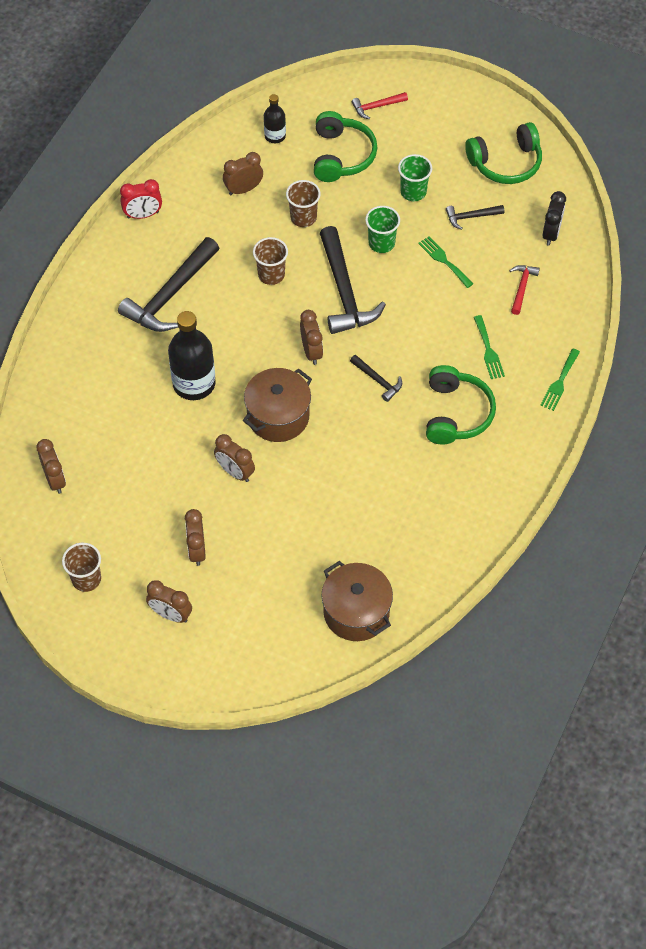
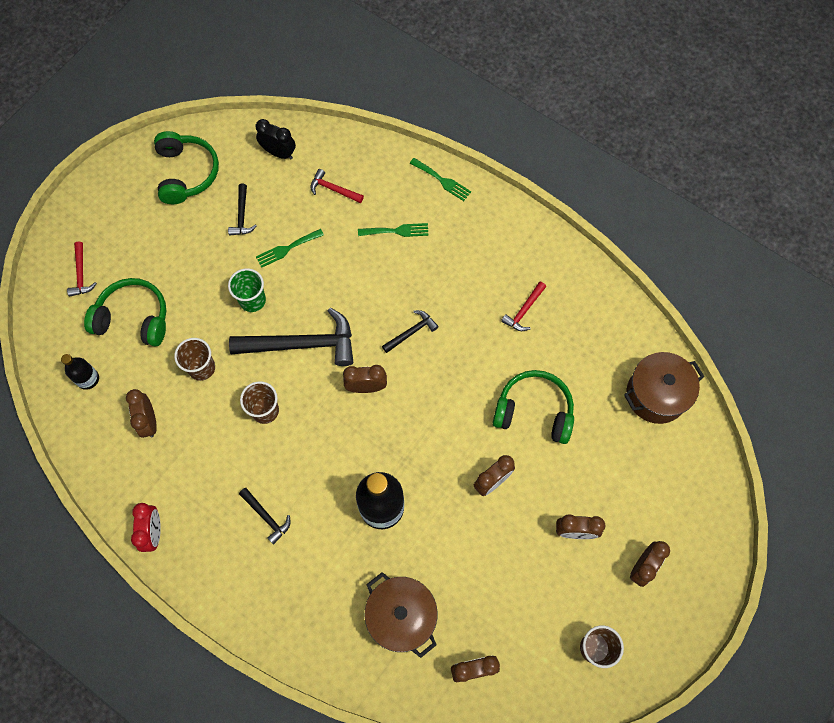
camera: 80 degrees left, 10 degrees up
(170, 295) = (266, 517): black hammer -> black hammer, size x0.48
(278, 416) = (435, 430): brown pot -> brown pot (401, 616)
(413, 192) = (198, 260): green cup -> none
(425, 477) = (524, 311): none -> red hammer
(456, 413) = (460, 271): green headphones -> green headphones (534, 411)

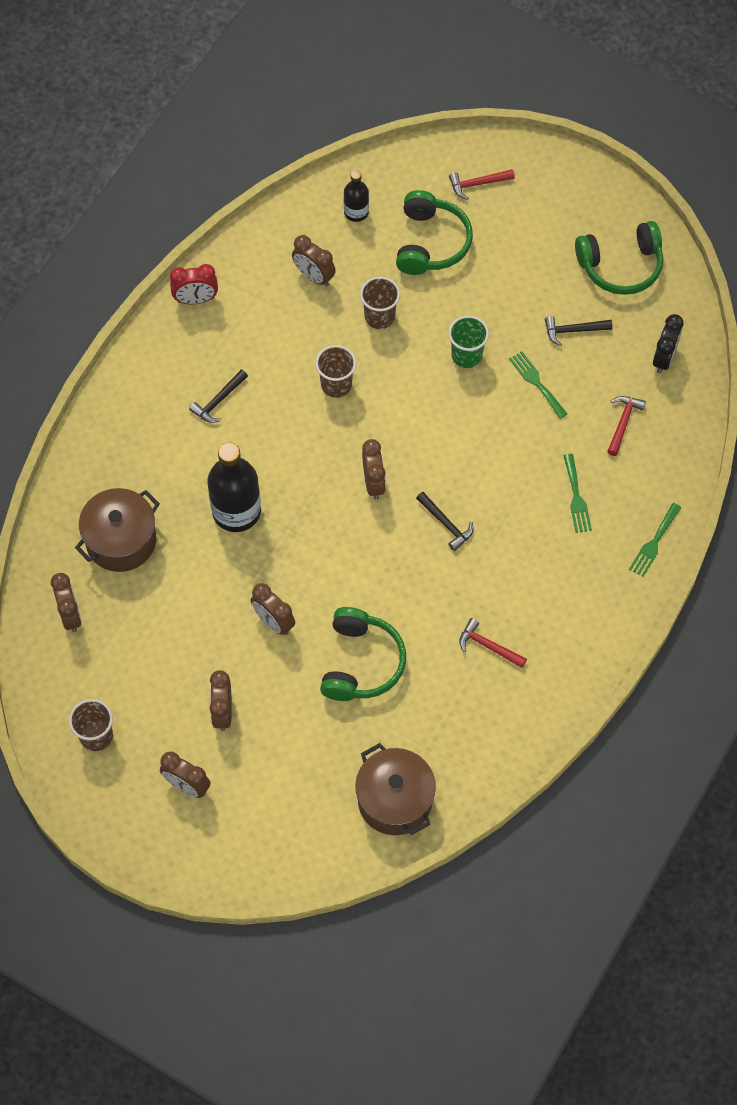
camera: 85 degrees right, 5 degrees down
(149, 421) = (314, 276): brown clock -> brown clock turned 120 degrees counterclockwise
(302, 344) = (418, 412): black hammer -> none

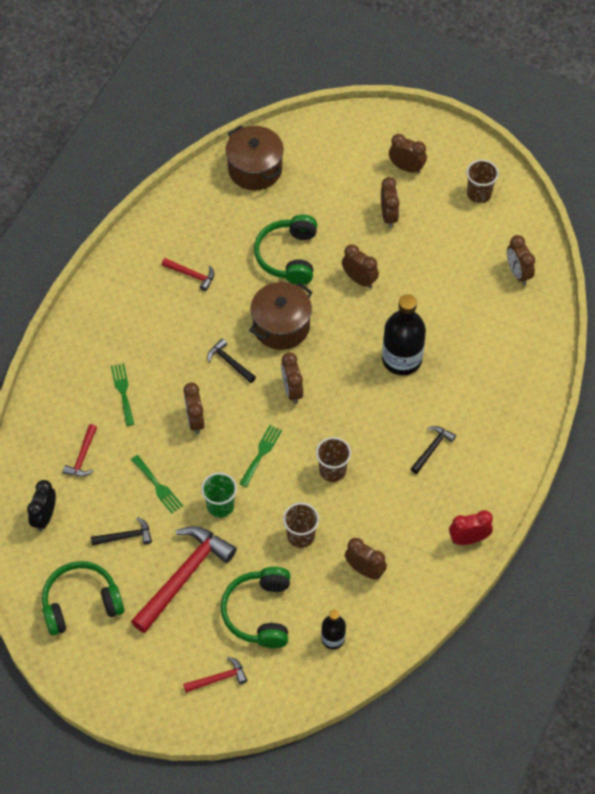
camera: 175 degrees right, 5 degrees down
(121, 541) = (490, 330): brown pot -> brown pot (281, 326)
(491, 455) = (195, 420): none -> brown clock
(509, 285) = (184, 576): none -> red hammer
(654, 543) = (59, 360): green fork -> green fork (261, 453)

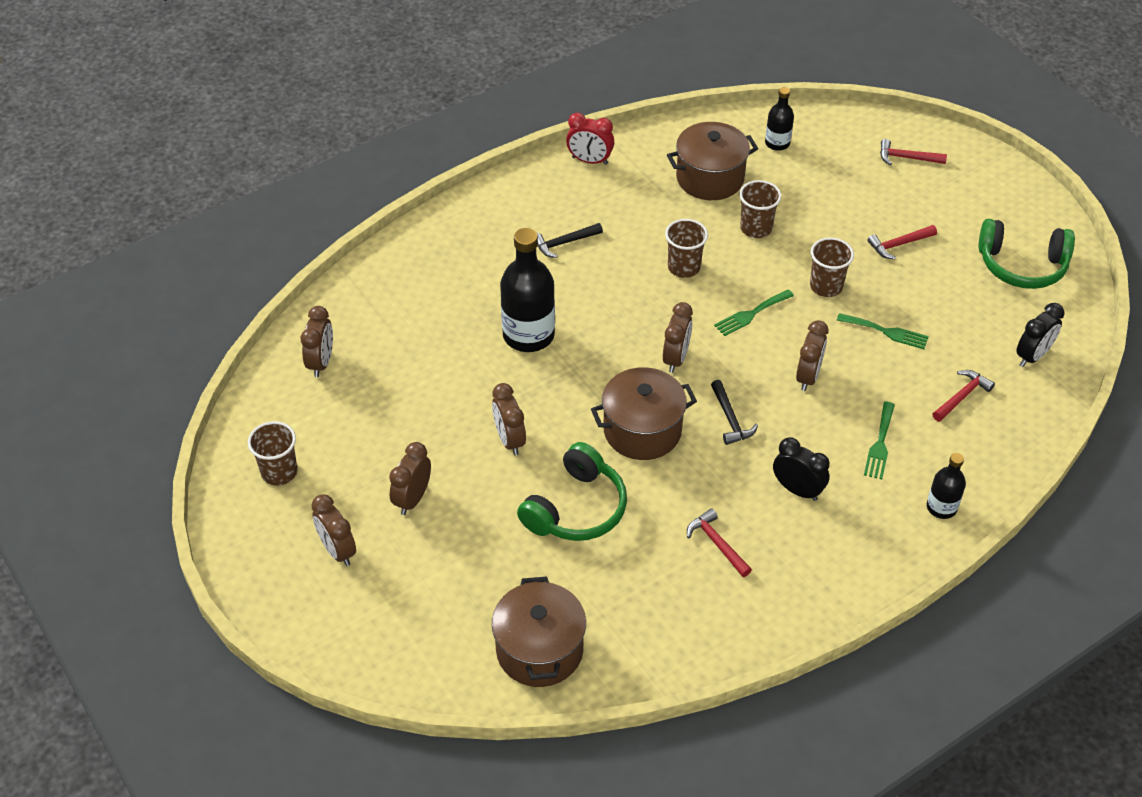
camera: 150 degrees left, 10 degrees down
(64, 364) = (941, 507): none -> black bottle
(125, 536) = (946, 302): black hammer -> none
(158, 486) = (886, 332): green fork -> green fork turned 120 degrees clockwise
(160, 333) = (797, 490): none -> black clock
(184, 576) = (899, 245): red hammer -> red hammer, size x0.48
(220, 506) = (826, 286): green cup -> brown cup
(260, 612) = (837, 188): green headphones -> none
(364, 570) = (710, 178): brown clock -> brown pot

